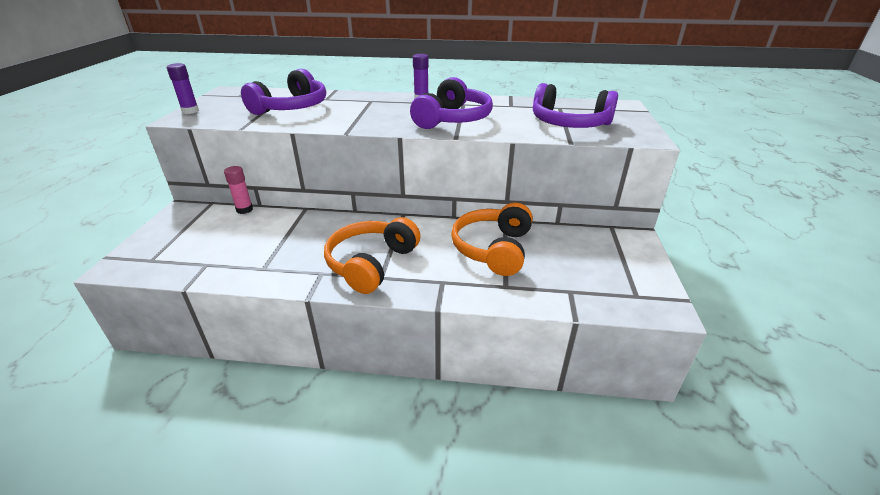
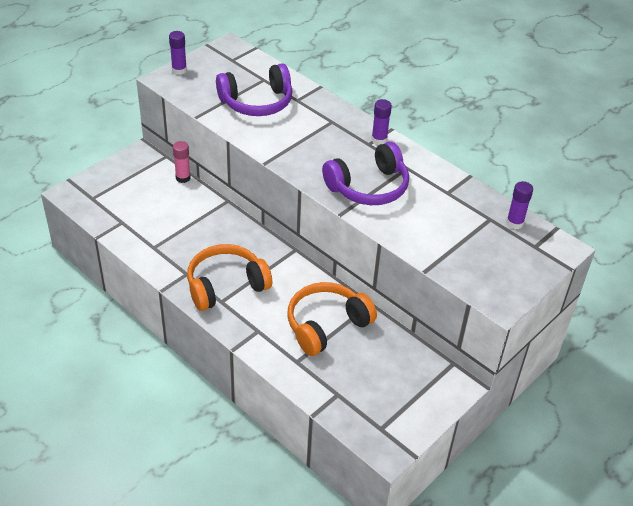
camera: 35 degrees right, 10 degrees up
(569, 124) = (462, 246): purple headphones -> none
(577, 104) = (514, 223): none -> purple glue stick

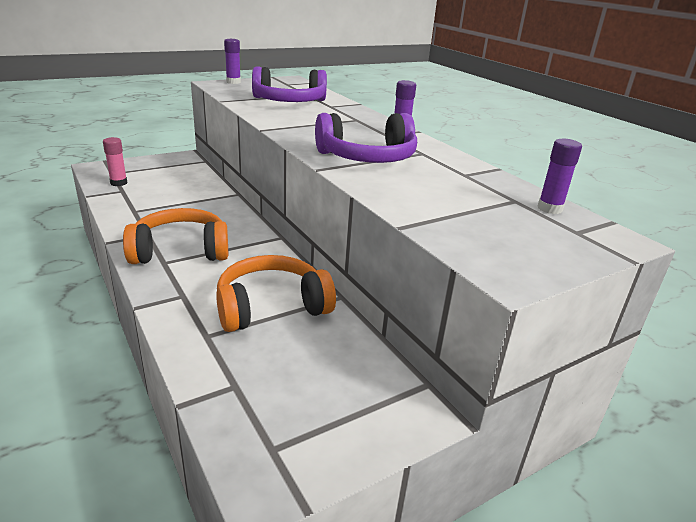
camera: 15 degrees right, 15 degrees down
(183, 178) = (208, 174): pink glue stick -> pink glue stick (118, 183)

